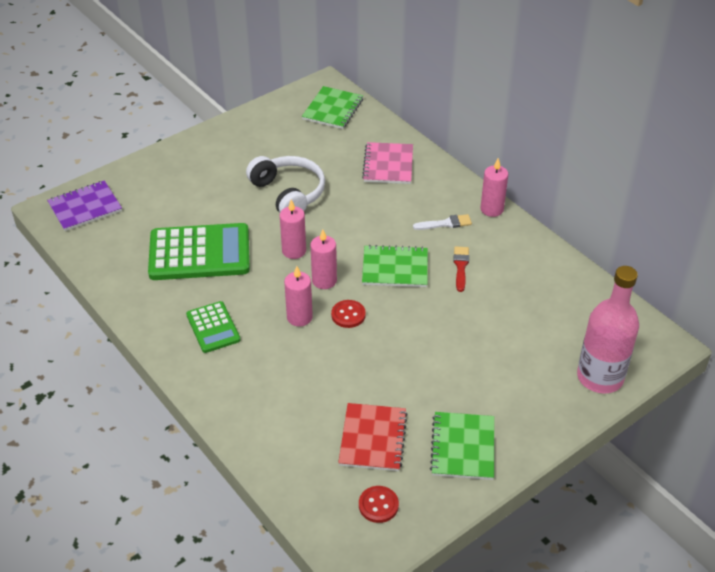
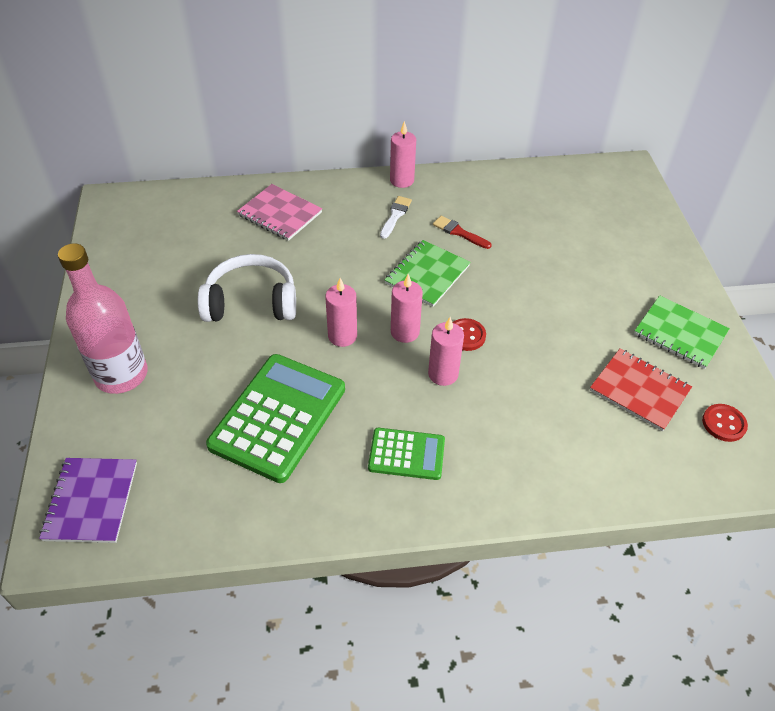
camera: 60 degrees left, 5 degrees up
(333, 109) = (155, 213): green notebook -> none
(600, 377) = (643, 217): pink bottle -> pink bottle (121, 374)

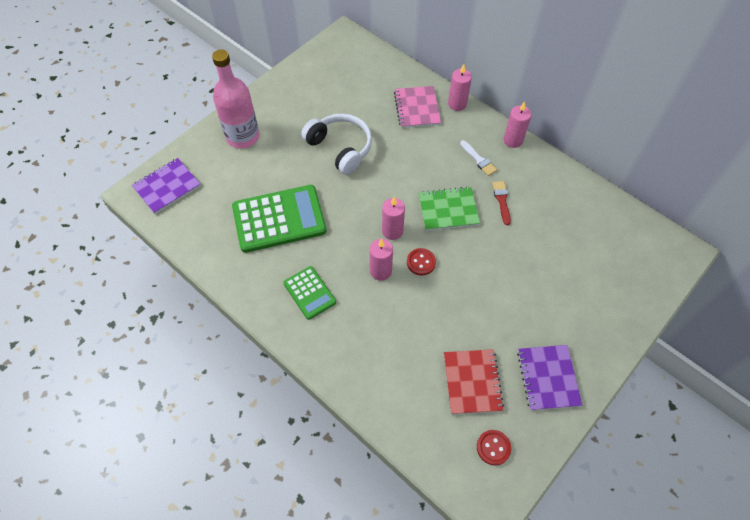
camera: 50 degrees right, 10 degrees up
(342, 336) = (359, 205): pink candle -> pink candle (457, 104)
(395, 215) = (479, 160): white brush -> white brush turned 75 degrees clockwise
(680, 333) = (548, 378): green notebook -> purple notebook

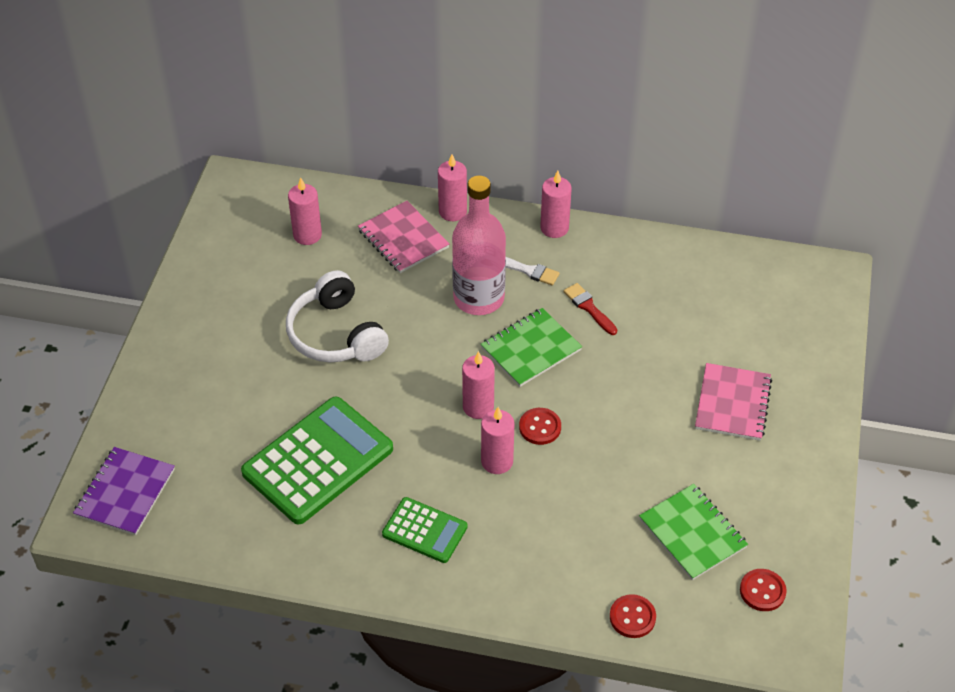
camera: 30 degrees left, 10 degrees down
(243, 137) = (186, 379): pink bottle -> pink bottle (478, 298)
(340, 148) = (336, 334): white headphones -> white headphones turned 135 degrees counterclockwise
(364, 83) = (307, 235): none -> pink candle
(396, 418) = (632, 617): none -> red button
(472, 382) = (692, 533): red notebook -> green notebook
(548, 378) = (773, 485): purple notebook -> none
(556, 308) = (733, 403): none -> pink notebook

